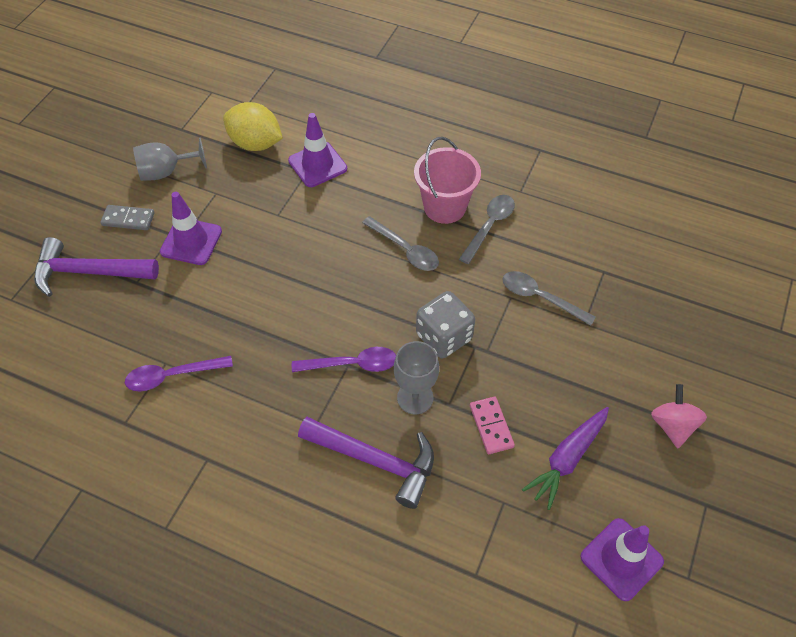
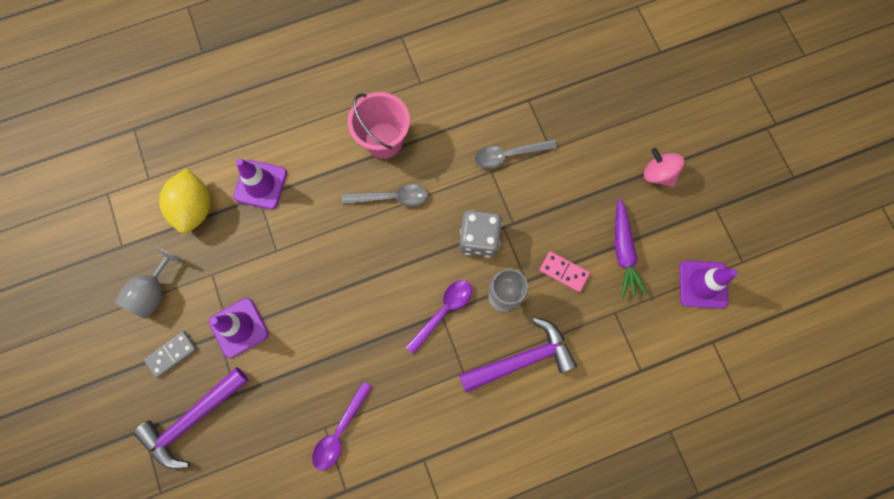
camera: 45 degrees left, 20 degrees up
(255, 143) = (195, 208): yellow lemon -> yellow lemon turned 75 degrees counterclockwise
(489, 226) = (427, 129): grey spoon -> none

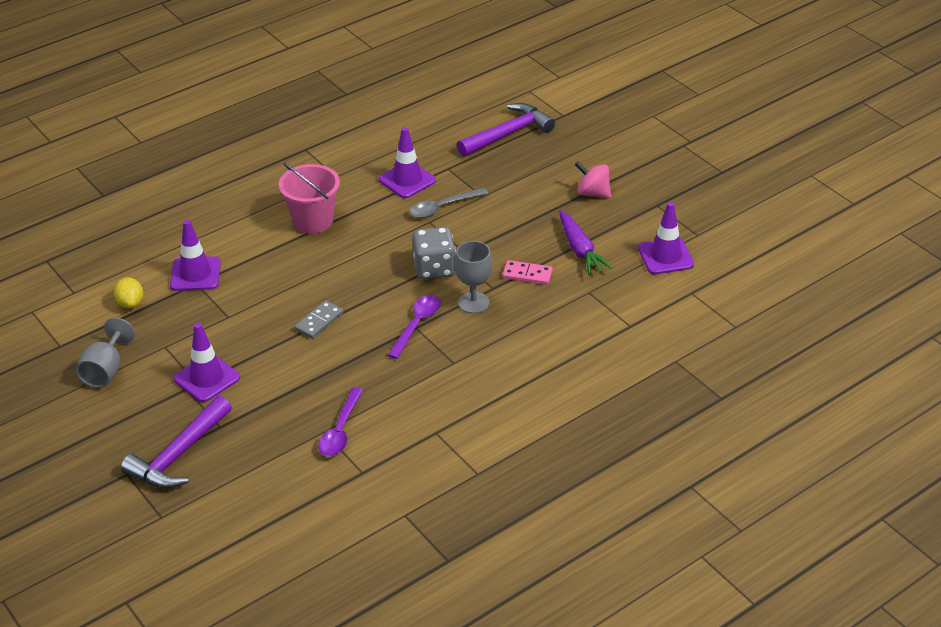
camera: 15 degrees left, 35 degrees down
(171, 354) = (140, 412): grey domino -> grey domino (319, 321)
(195, 208) = (130, 303): yellow lemon -> yellow lemon, size x0.59
(391, 197) = (335, 257): grey spoon -> none
(485, 107) = (407, 180): none -> purple traffic cone
(522, 359) = (509, 341): purple hammer -> purple hammer (508, 134)

